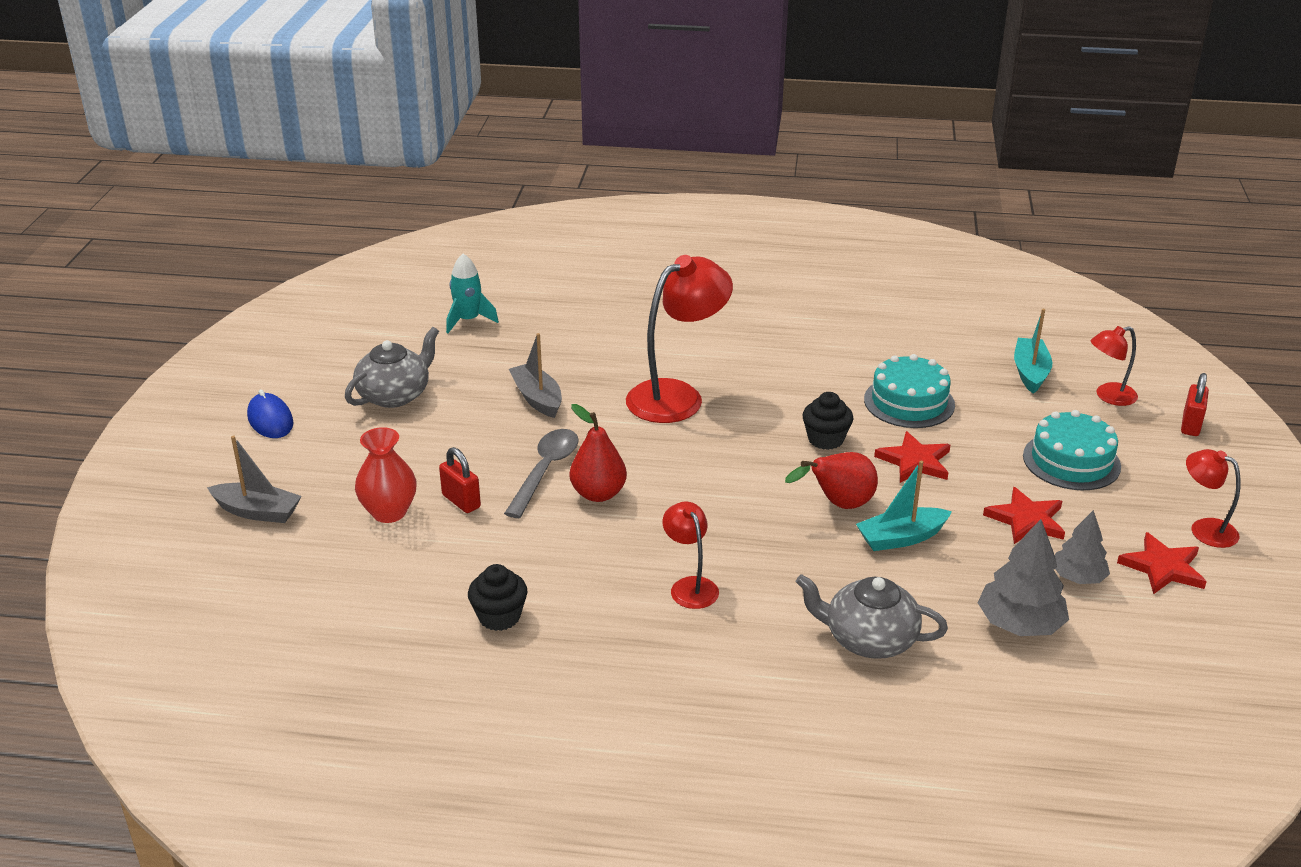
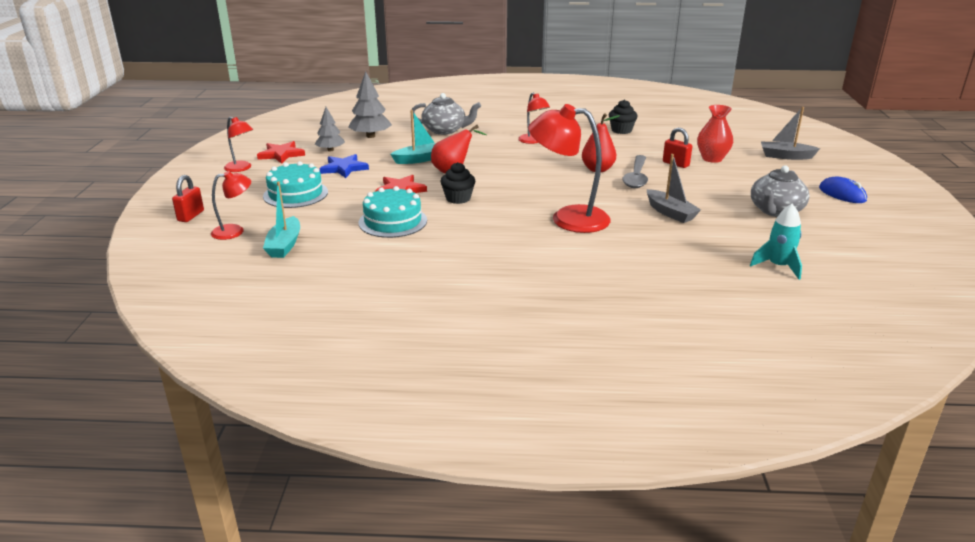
camera: 175 degrees right, 5 degrees down
(677, 396) = (568, 218): red lamp -> red lamp turned 60 degrees clockwise
(1026, 520) = (344, 168): red star -> blue star

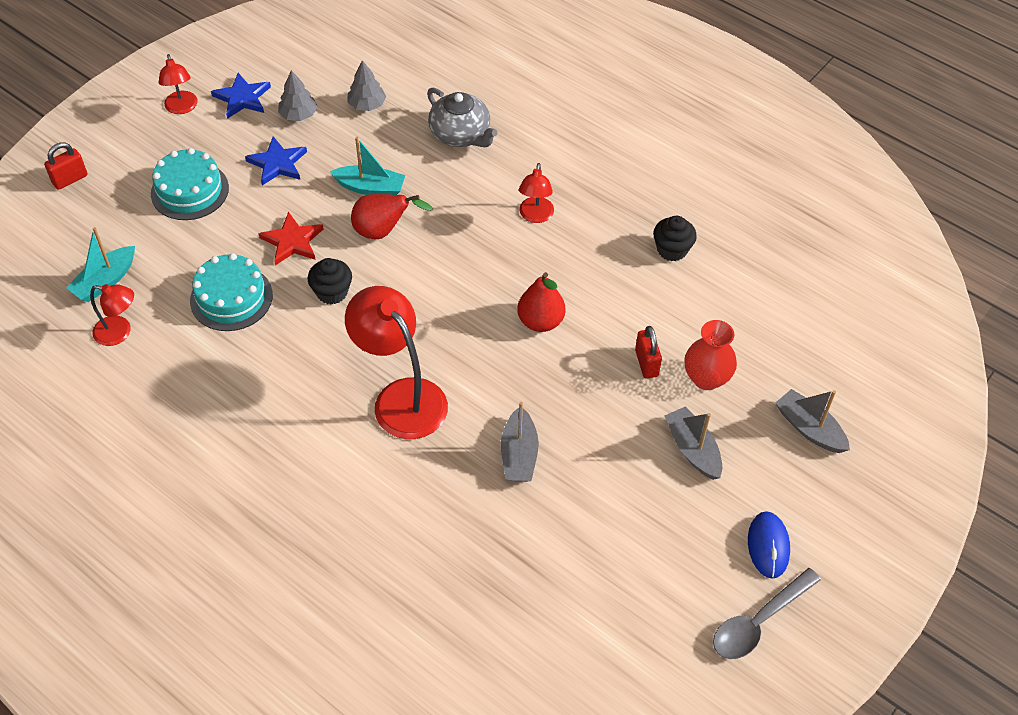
camera: 35 degrees right, 25 degrees up
(235, 231) = (84, 230): red lamp -> red lamp (120, 332)
(281, 154) = (242, 98): red star -> blue star
(370, 136) = (367, 105): grey tree -> grey tree, size x0.66
(636, 177) = (565, 363): grey spoon -> grey spoon (759, 621)
(749, 180) = (692, 449): none -> grey boat
(775, 211) = (641, 525): grey teapot -> none
(778, 266) = (513, 615): turquoise rocket -> none

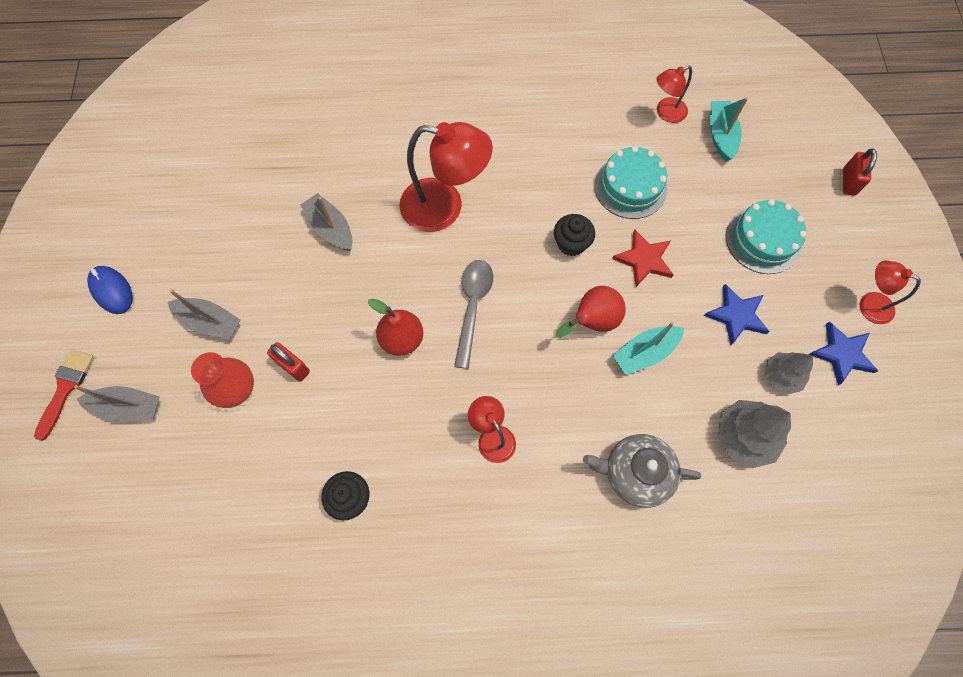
camera: 140 degrees right, 15 degrees up
(367, 105) = (744, 436): grey tree -> grey tree, size x1.51
(759, 621) = (91, 237): grey spoon -> grey spoon (472, 307)
(858, 483) = (66, 388): none -> red brush

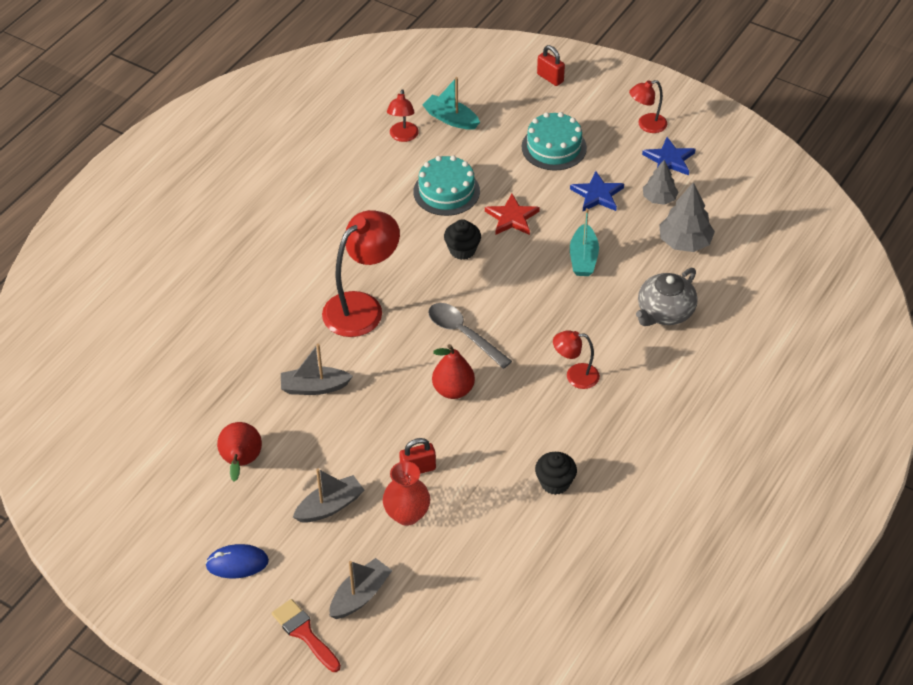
camera: 55 degrees left, 20 degrees down
(592, 321) = (535, 273): red pear -> red pear (241, 462)

